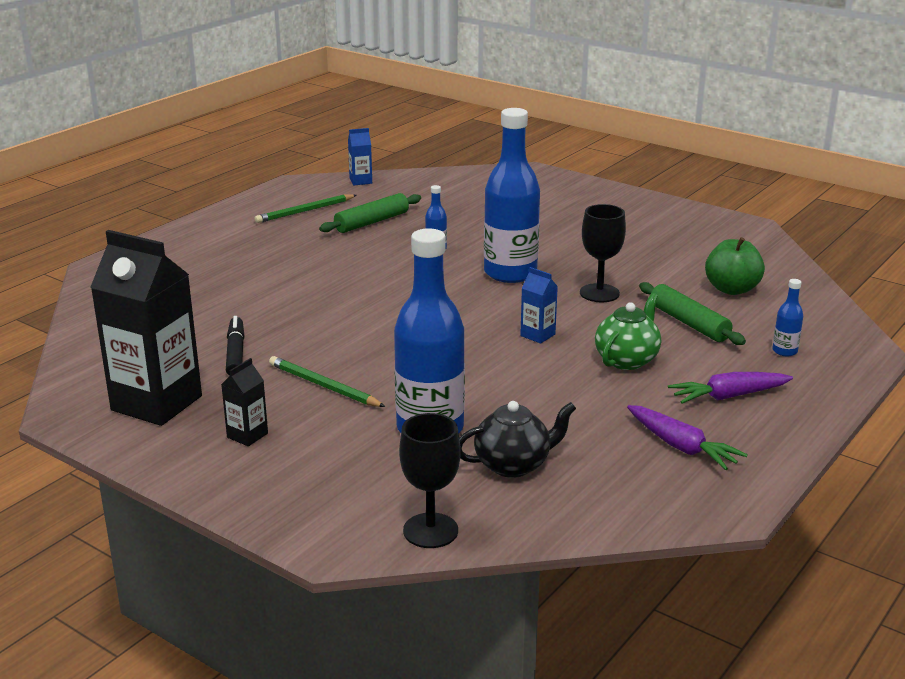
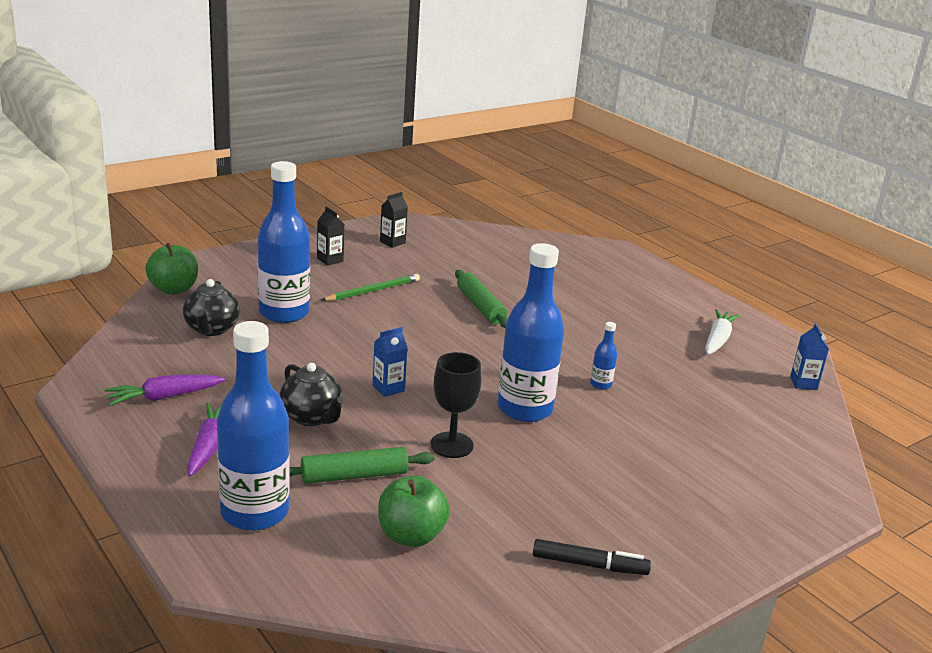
camera: 105 degrees right, 0 degrees up
(156, 403) = (392, 242): black carton -> black carton, size x0.43
(235, 353) = (443, 272): black marker -> black marker (589, 565)
(305, 211) = (717, 340): green pencil -> white carrot
(371, 222) = (680, 366): green rolling pin -> green rolling pin (480, 306)
(430, 531) = (174, 289): black goblet -> green apple
(627, 360) = (312, 417): green teapot -> black teapot
(784, 351) = (255, 512): blue bottle -> blue bottle, size x2.42

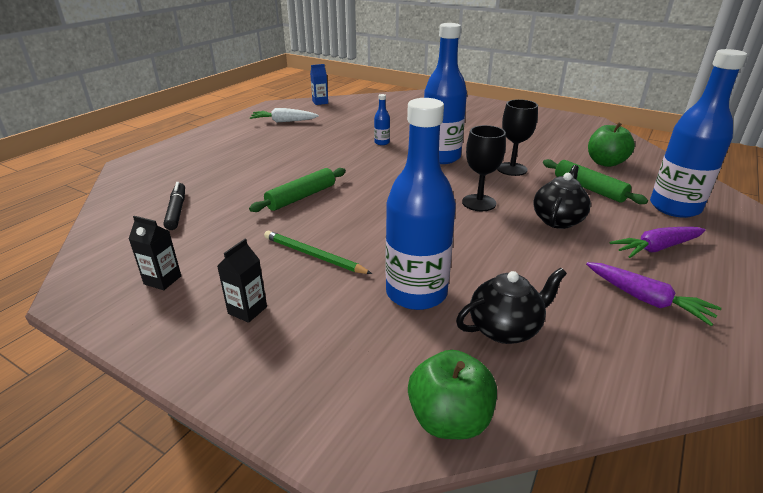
camera: 110 degrees left, 5 degrees up
(388, 388) = (479, 203): blue carton -> black goblet
(589, 565) = (551, 126): black marker -> black marker (176, 211)

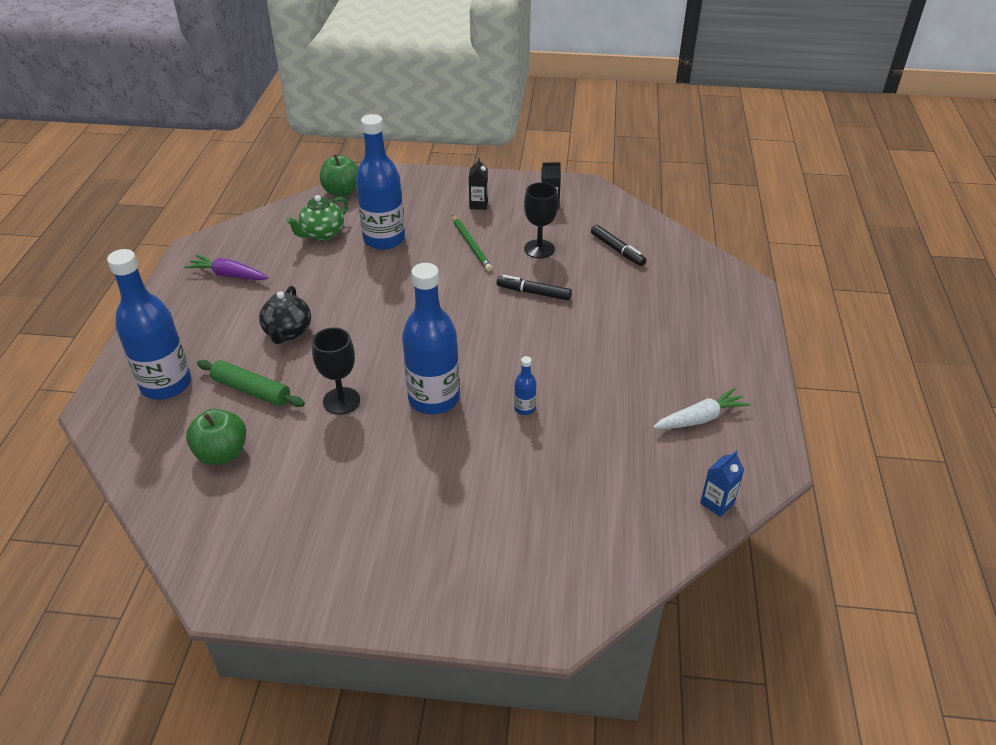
camera: 155 degrees right, 10 degrees up
(301, 197) = (533, 293): green rolling pin -> black marker
(313, 255) = (471, 245): green pencil -> green pencil turned 60 degrees clockwise
(479, 203) = (365, 333): black goblet -> black goblet (539, 249)
(505, 329) = (322, 234): black teapot -> green teapot
(656, 248) = (205, 324): purple carrot -> none

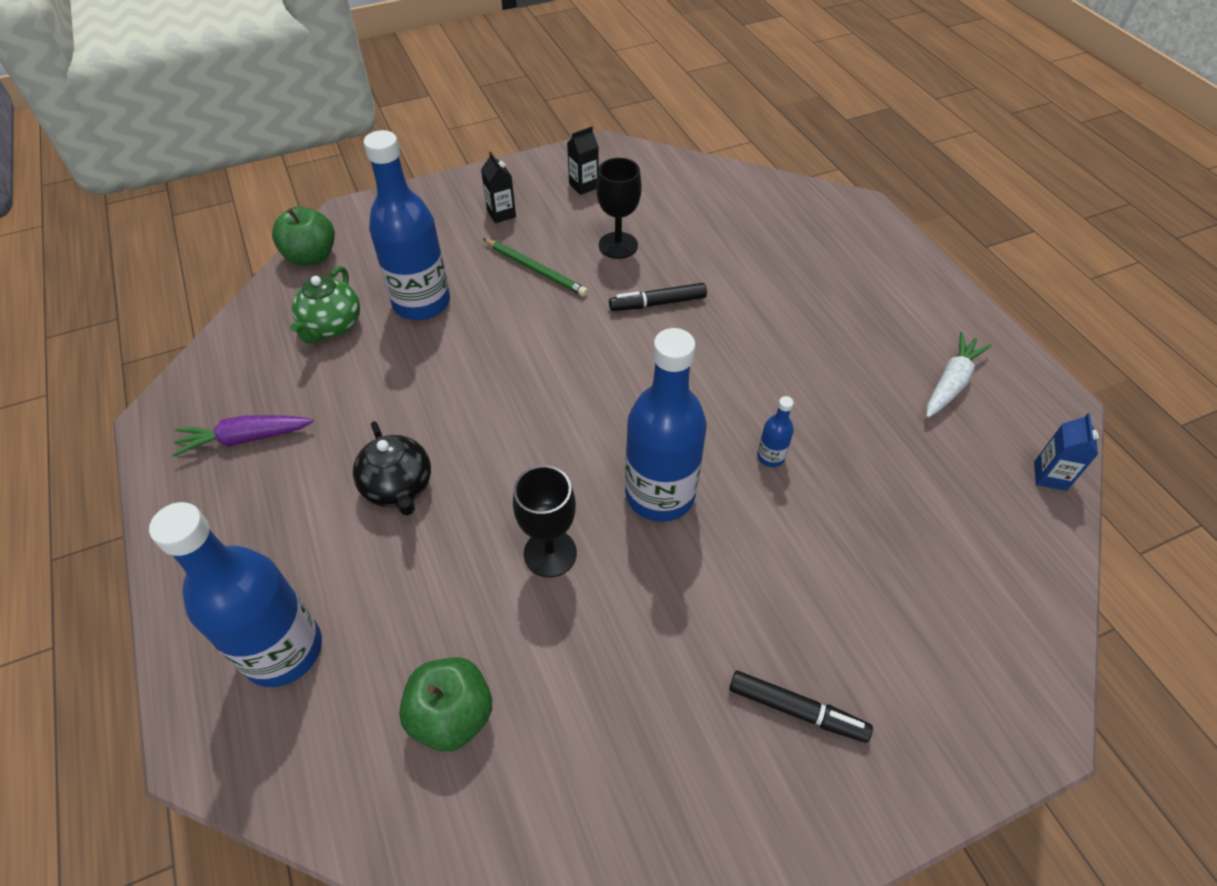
camera: 30 degrees left, 10 degrees up
(251, 390) = (417, 597): green rolling pin -> none
(617, 250) = (702, 214): black marker -> black marker (797, 710)

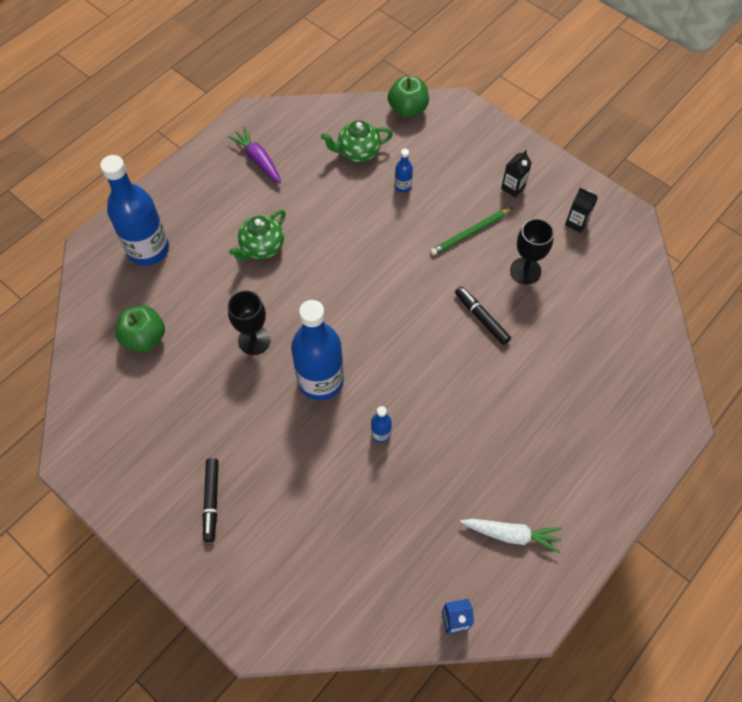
camera: 65 degrees right, 10 degrees up
(399, 488) = (261, 247): black teapot -> green teapot
(421, 303) = (403, 186): blue bottle -> blue bottle, size x0.41
(536, 269) = (470, 233): green pencil -> green pencil turned 45 degrees clockwise

